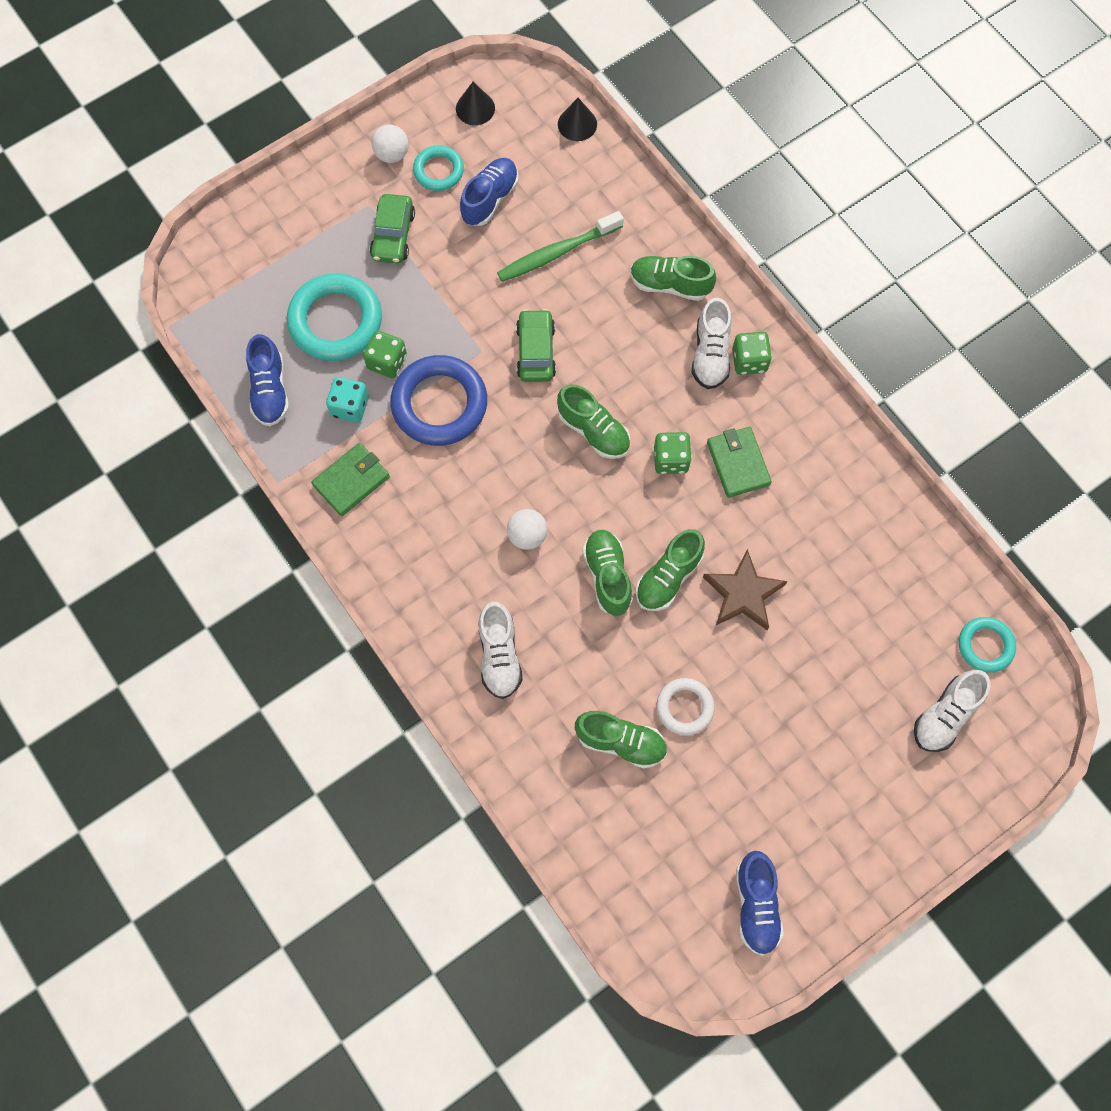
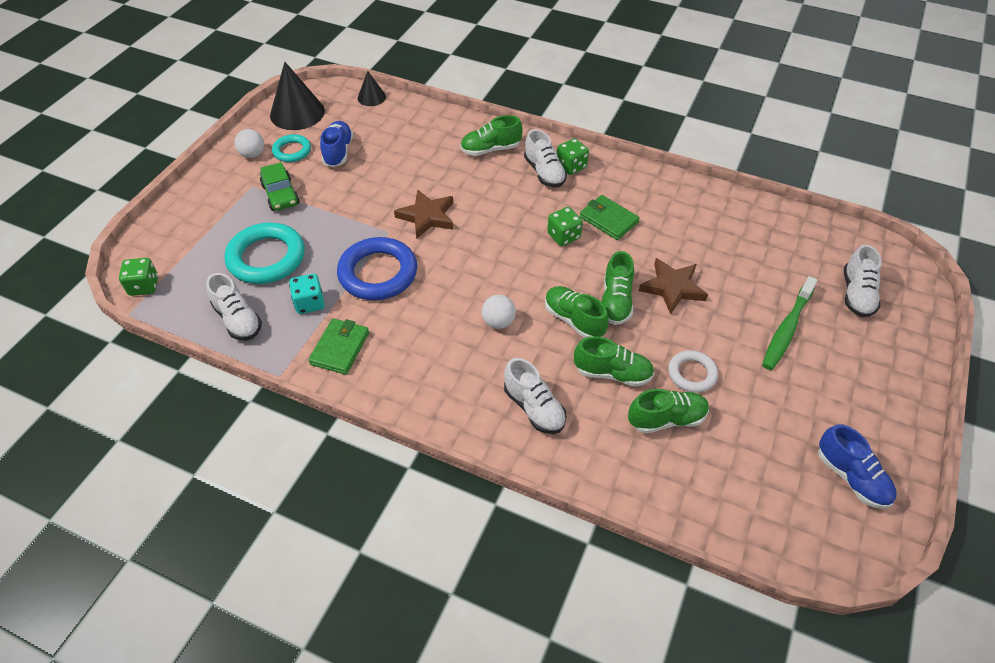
camera: 30 degrees left, 20 degrees down
(270, 390) = (238, 320): blue shoe -> white shoe
(387, 362) = (322, 265): green dice -> green dice (144, 286)
(475, 108) = (297, 113): black cone -> black cone, size x1.86
(535, 351) = (427, 216): green car -> brown star
(557, 253) = (404, 161): green toothbrush -> green toothbrush (787, 329)
(593, 431) = (499, 242): green shoe -> green shoe (612, 373)
(985, 646) = (842, 246): turquoise ring -> none

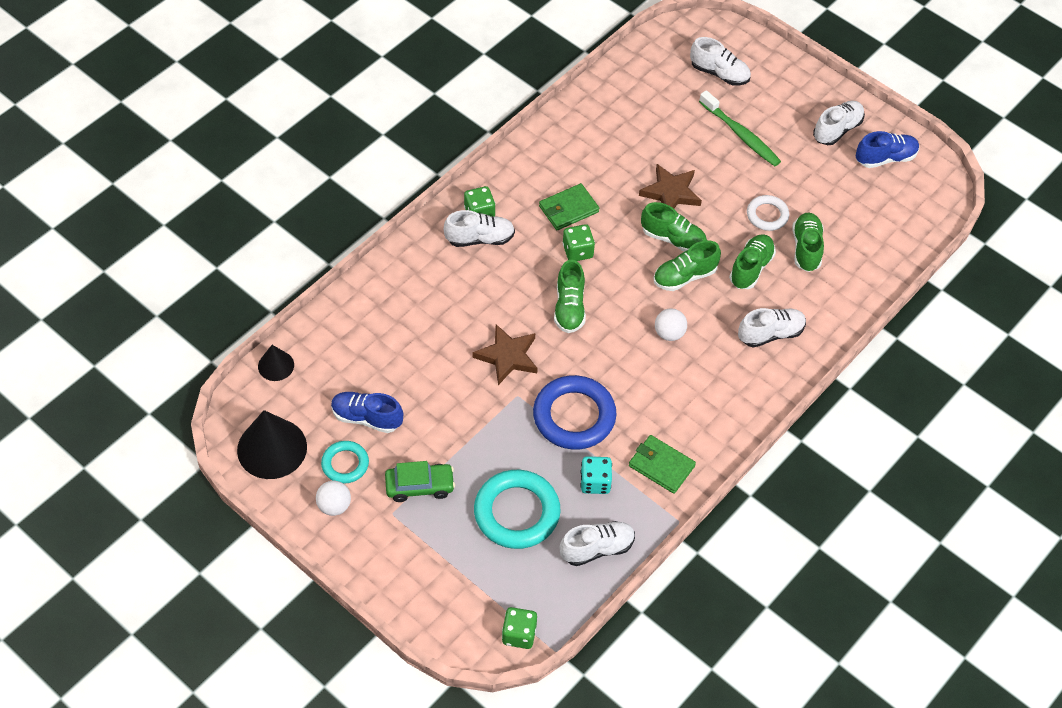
camera: 75 degrees left, 5 degrees up
(490, 149) = (423, 274): green shoe -> green shoe (569, 307)
(859, 417) = (837, 130): none -> white shoe

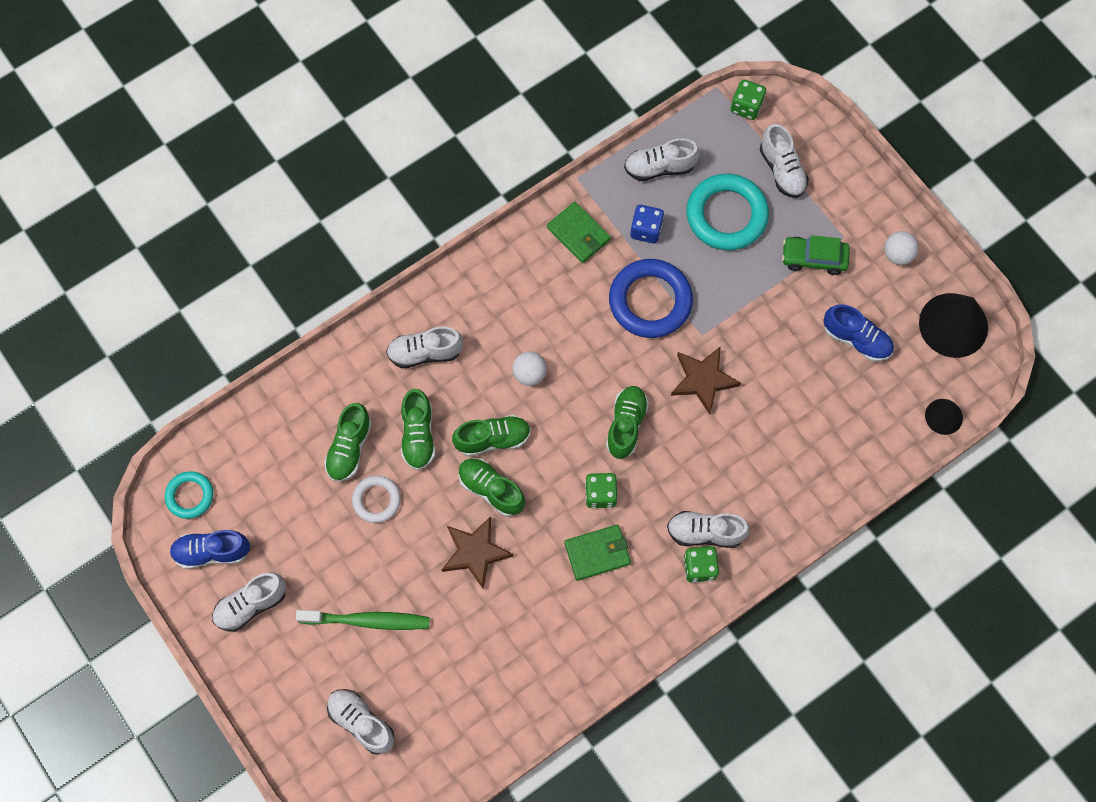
camera: 165 degrees left, 15 degrees up
(345, 464) = (883, 294): turquoise ring -> turquoise ring (190, 496)
(467, 571) = (782, 170): none -> white shoe
(595, 482) = (646, 230): turquoise dice -> blue dice
(741, 134) = (367, 620): green toothbrush -> green toothbrush turned 120 degrees clockwise
(751, 268) = (418, 435): green shoe -> green shoe turned 45 degrees counterclockwise

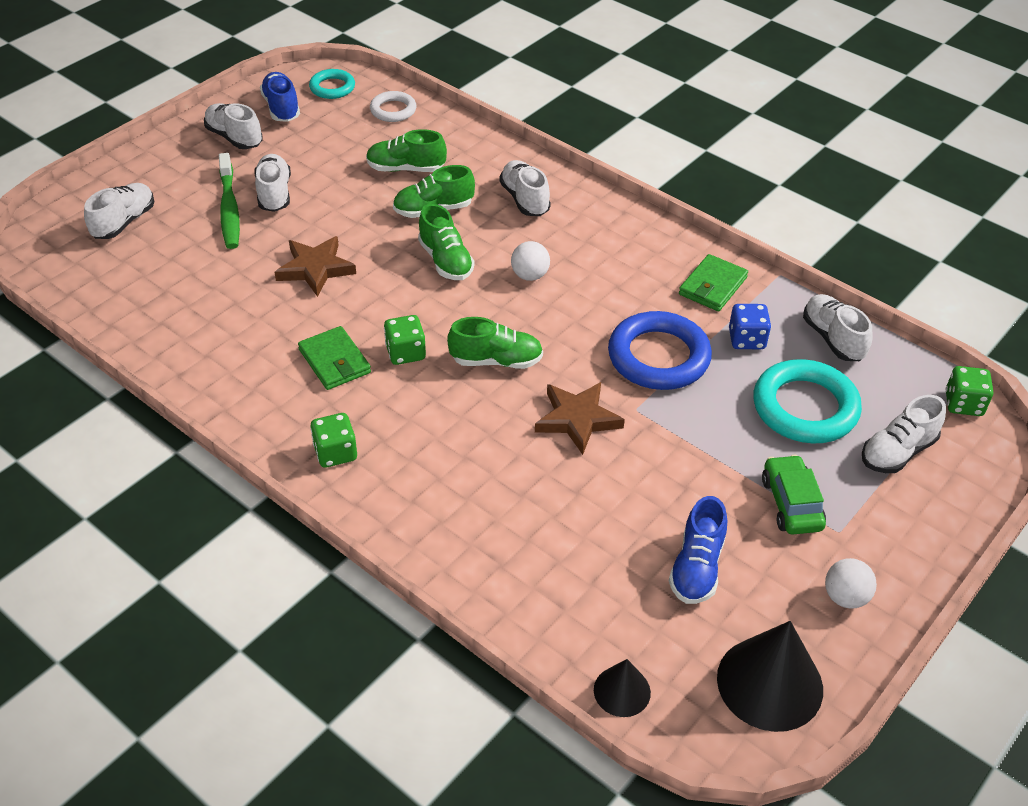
camera: 75 degrees right, 25 degrees down
(376, 500) = (356, 194): white ring -> white ring (393, 110)
(491, 489) = (388, 269): green shoe -> none
(705, 532) = (381, 451): white shoe -> white shoe (274, 194)

